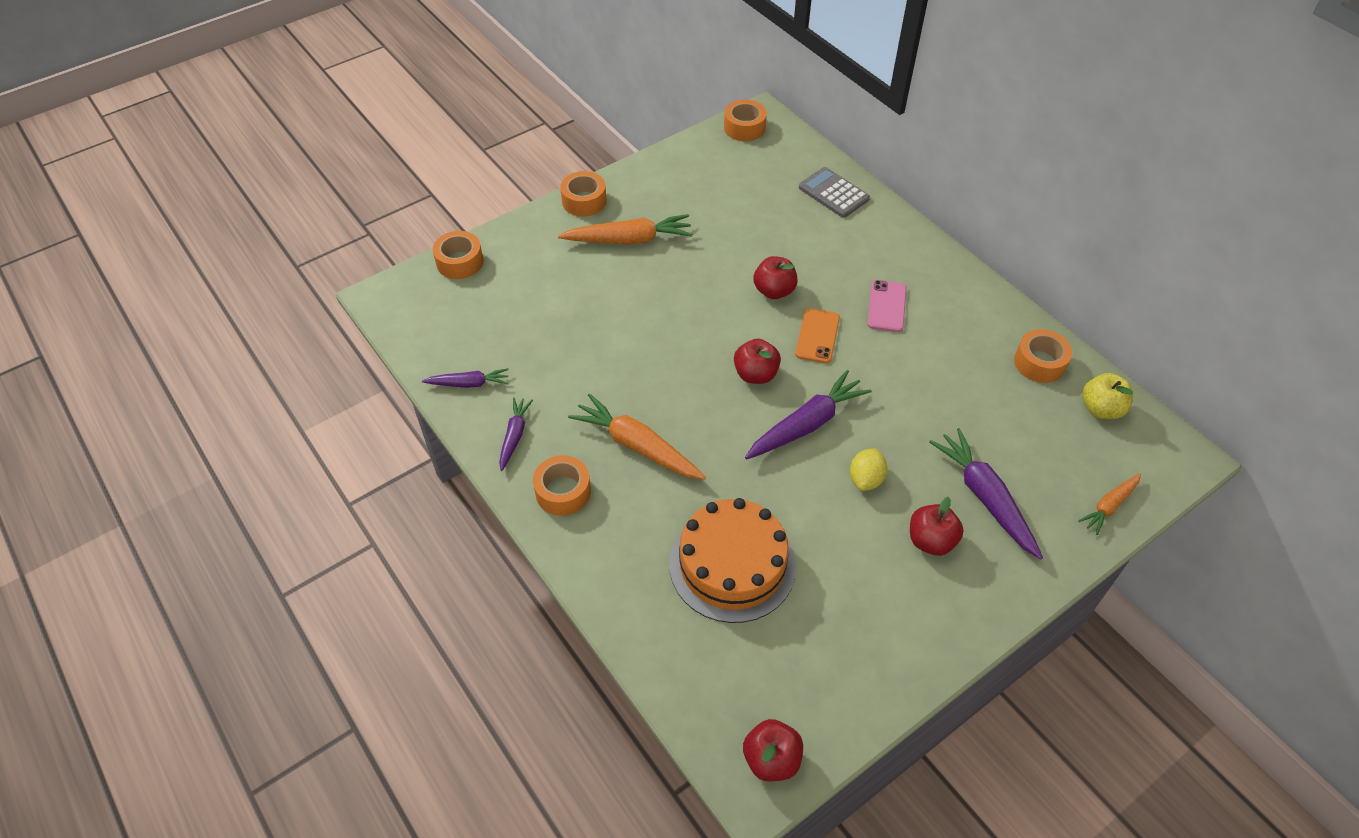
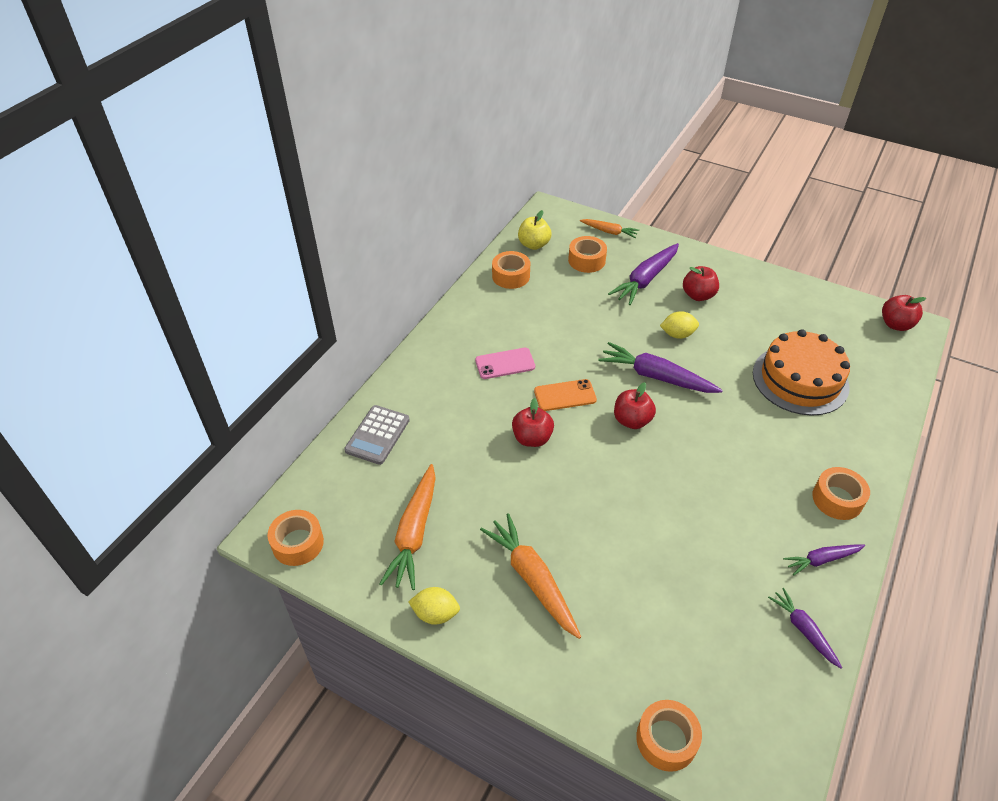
camera: 115 degrees left, 5 degrees down
(584, 201) = (496, 653): orange tape -> orange tape (586, 260)
(636, 180) = (435, 614): none -> yellow lemon
(637, 446) = (757, 469): orange carrot -> orange carrot (414, 533)

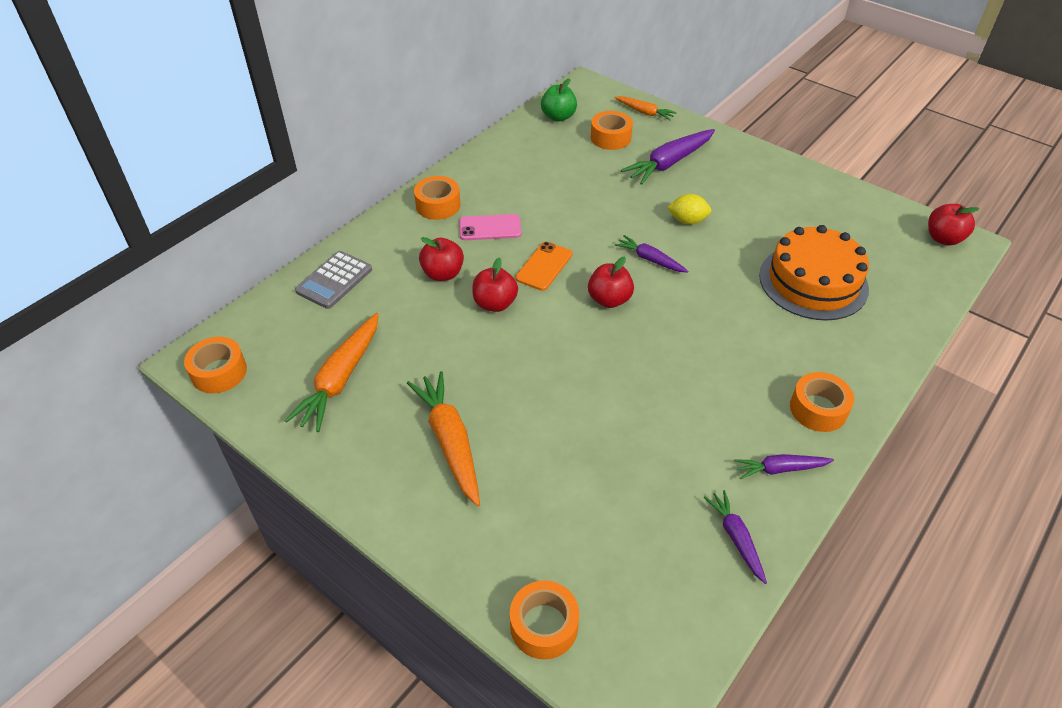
camera: 10 degrees right, 0 degrees up
(435, 614) = (336, 460): yellow lemon -> none
(511, 276) = (524, 144): orange tape -> orange tape (438, 205)
(534, 245) = (558, 117): yellow apple -> green apple
(565, 395) = (544, 266): orange phone -> orange phone turned 60 degrees counterclockwise
(656, 376) = (650, 259): purple carrot -> purple carrot, size x0.58
(698, 295) = (723, 184): red apple -> red apple (443, 274)

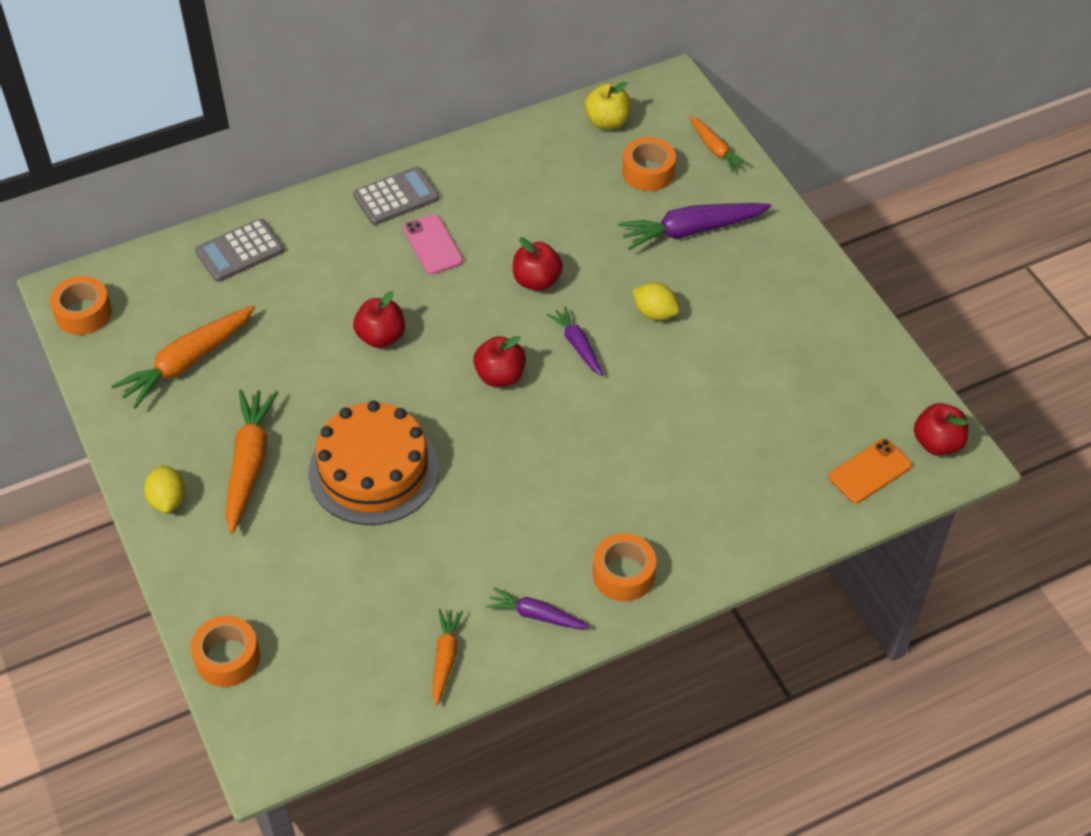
camera: 25 degrees right, 5 degrees up
(394, 501) = (168, 500): none -> yellow lemon
(438, 205) = (396, 197): orange tape -> grey calculator
(443, 274) = (350, 283): red apple -> red apple (536, 281)
(490, 228) = (433, 245): pink phone -> pink phone turned 45 degrees clockwise
(544, 266) = (459, 312): orange phone -> orange phone (870, 471)
(558, 117) = (607, 122): green apple -> yellow apple
(736, 538) = (445, 658): purple carrot -> orange carrot
(813, 282) = (736, 438): orange cake -> orange cake (374, 470)

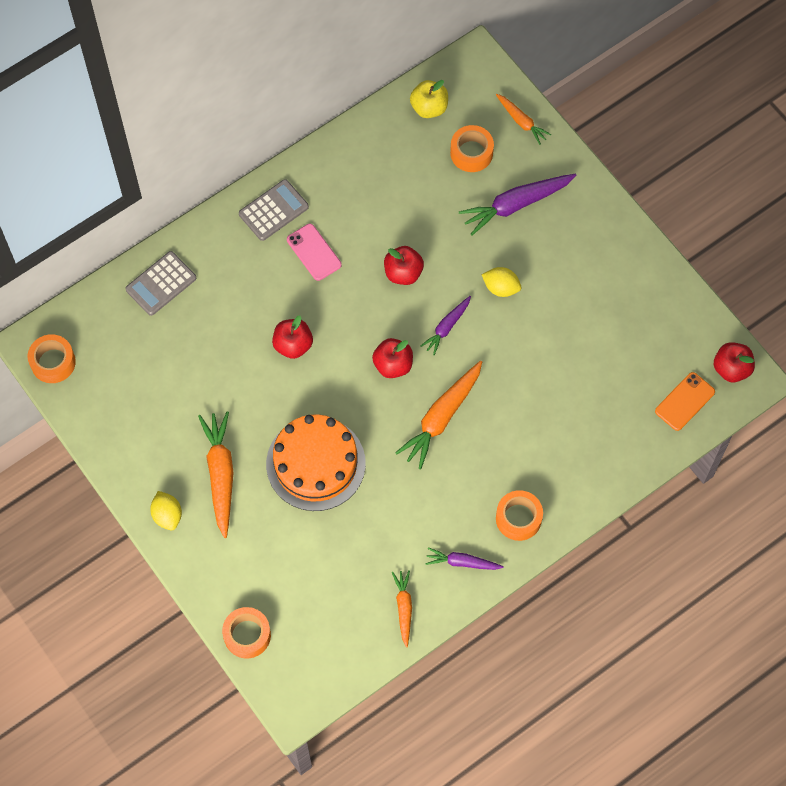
camera: 10 degrees left, 15 degrees up
(187, 362) = (148, 394): orange carrot -> orange carrot (441, 418)
(577, 345) = (446, 327): purple carrot -> purple carrot turned 105 degrees counterclockwise

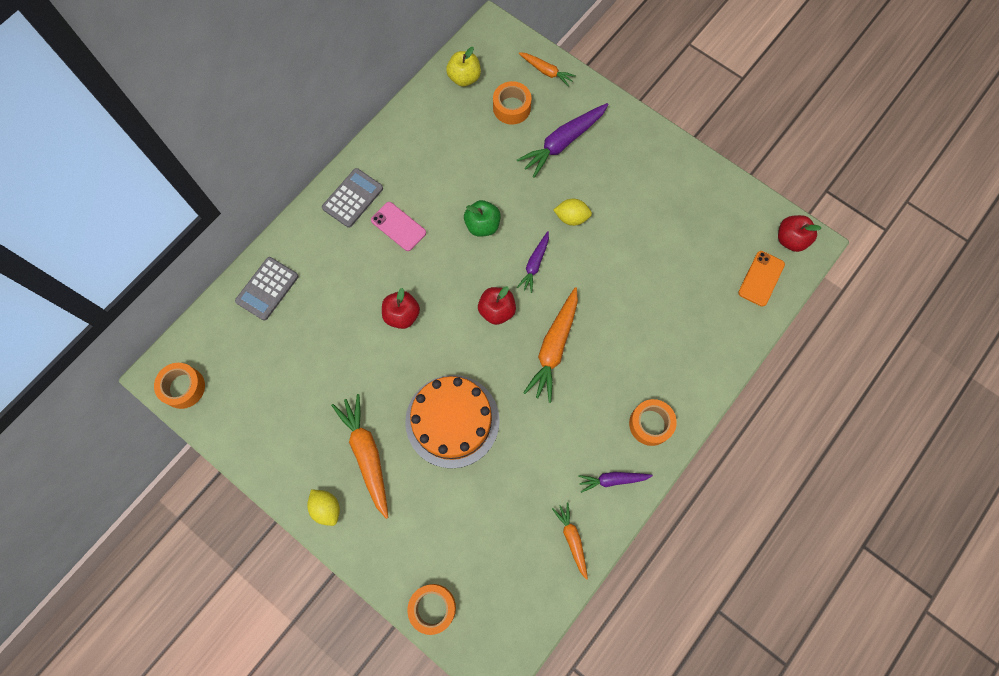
camera: 15 degrees left, 5 degrees up
(403, 273) = (482, 225): red apple -> green apple

